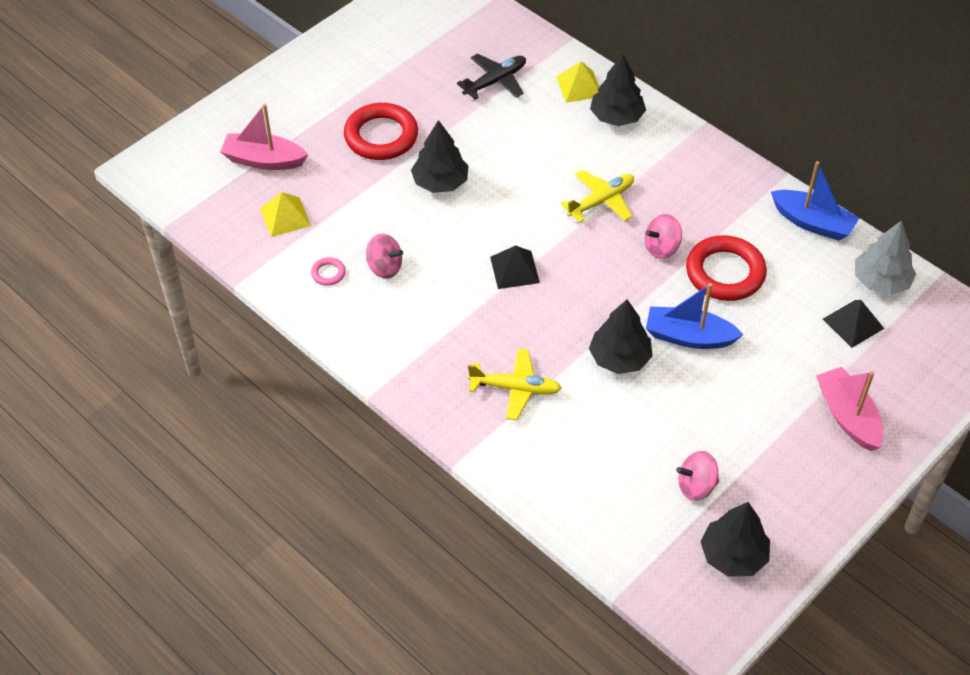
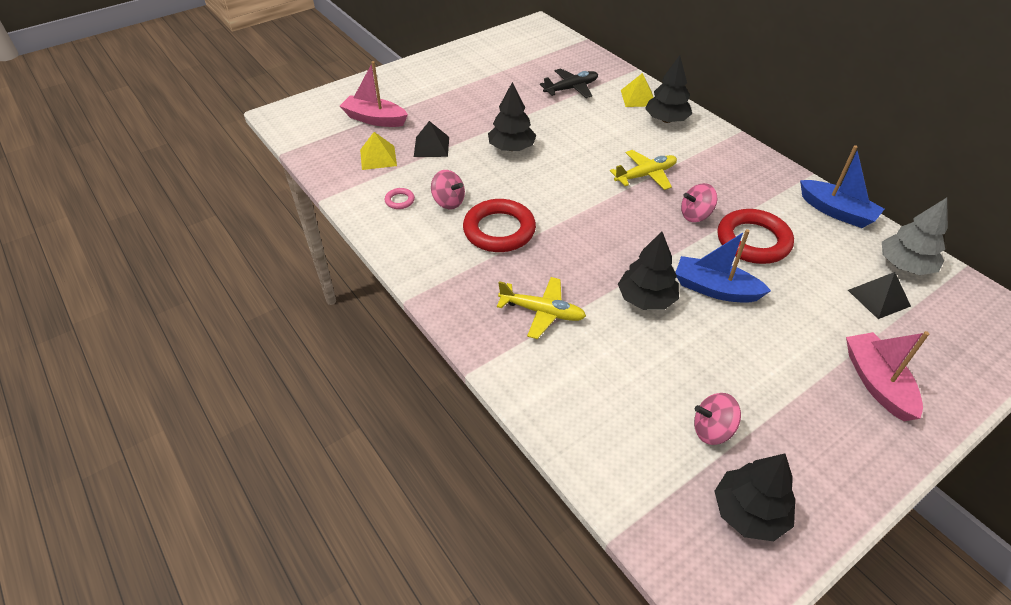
camera: 10 degrees right, 5 degrees down
(381, 136) = (472, 113): red ring -> red ring (499, 230)
(514, 269) = (561, 216): black pyramid -> black pyramid (431, 146)

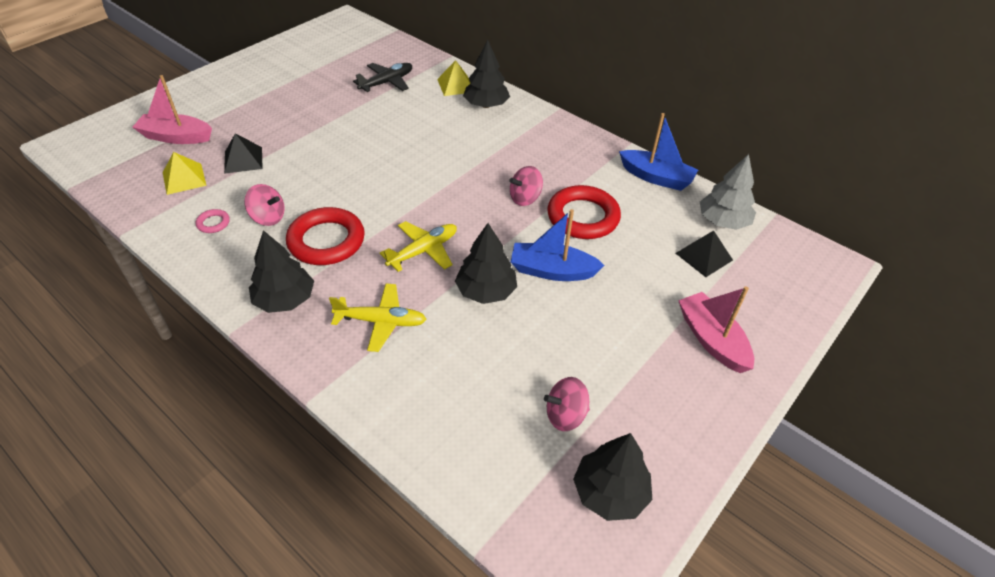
camera: 15 degrees left, 0 degrees up
(511, 148) = (330, 151): black tree -> black tree (285, 299)
(645, 175) = (471, 164): yellow plane -> yellow plane (423, 251)

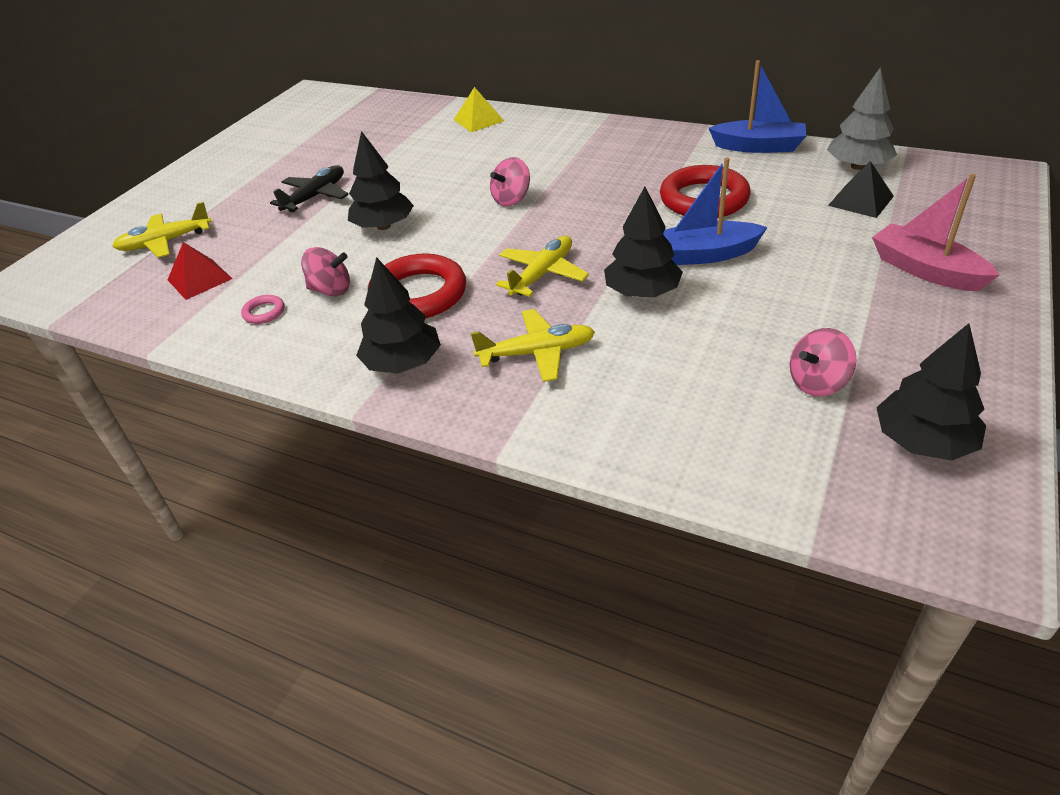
camera: 10 degrees left, 5 degrees down
(176, 137) = (165, 242): pink boat -> yellow plane
(184, 179) = (199, 279): yellow pyramid -> red pyramid
(243, 160) = (265, 243): black pyramid -> none
(387, 82) = (396, 135): black plane -> black plane (315, 196)
(486, 105) = (525, 129): black tree -> black tree (383, 226)
(525, 198) = (627, 199): pink spinning top -> pink spinning top (511, 199)

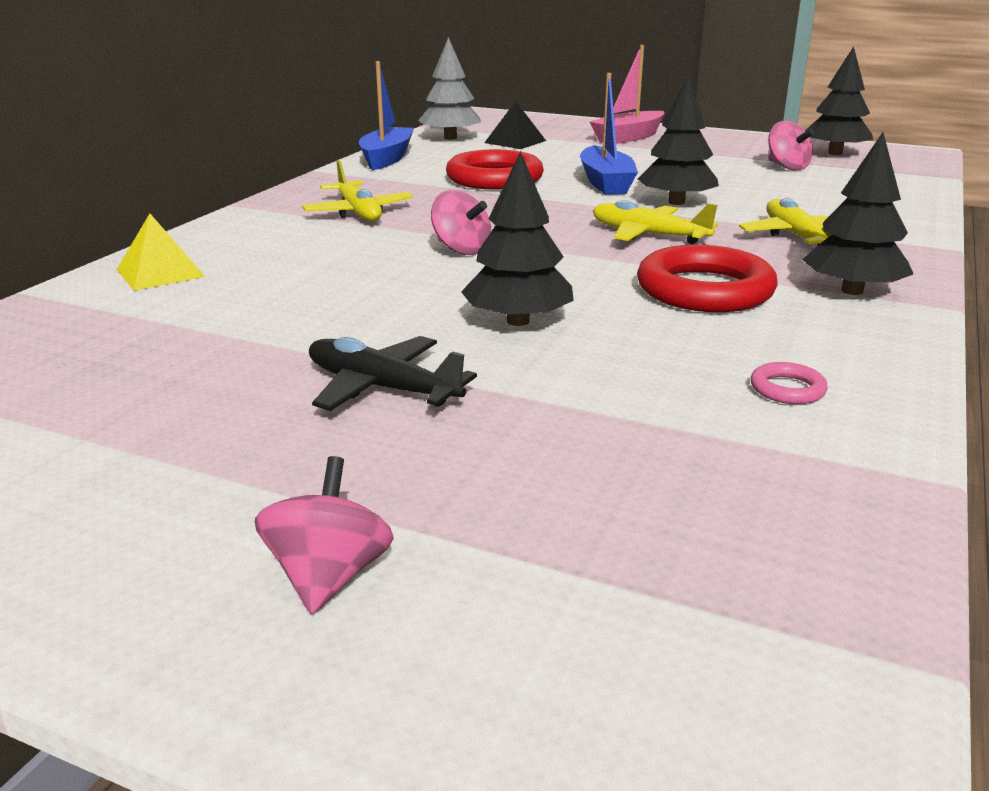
camera: 95 degrees left, 15 degrees down
(165, 242) = (544, 559): yellow plane -> yellow plane (358, 212)
(199, 279) = (702, 473): red pyramid -> none
(331, 290) = (709, 344): pink spinning top -> pink spinning top (328, 576)

